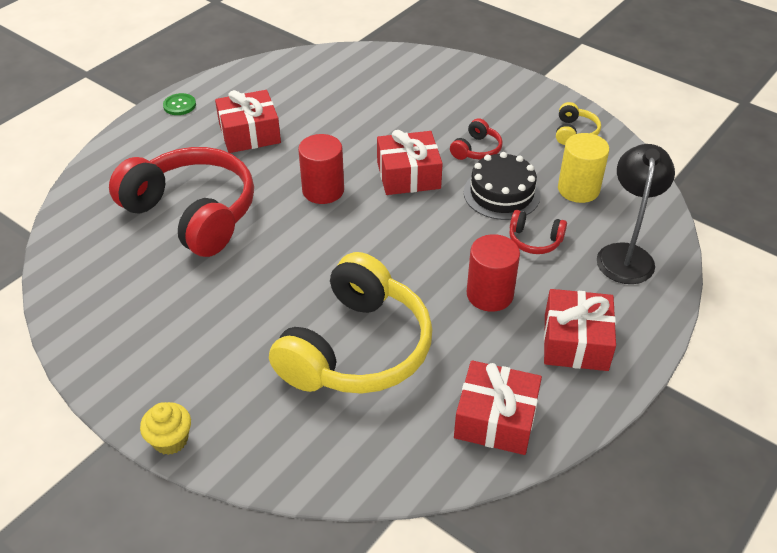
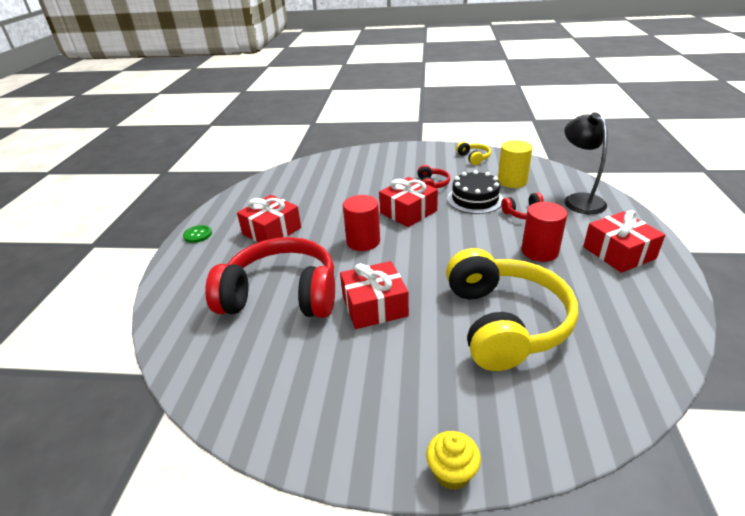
camera: 30 degrees left, 10 degrees down
(495, 419) = (641, 318): red gift -> red gift (374, 306)

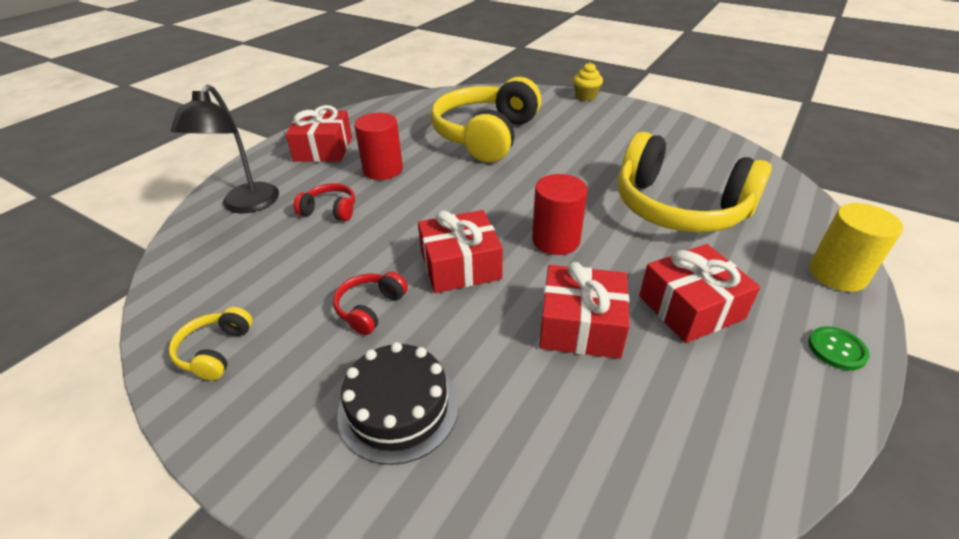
camera: 155 degrees left, 5 degrees up
(281, 295) = (678, 208): red headphones -> yellow headphones
(374, 306) = (583, 172): red gift -> red gift (581, 326)
(475, 199) = (351, 252): black cake -> black cake (398, 408)
(512, 181) = (257, 265): yellow cylinder -> yellow cylinder (837, 274)

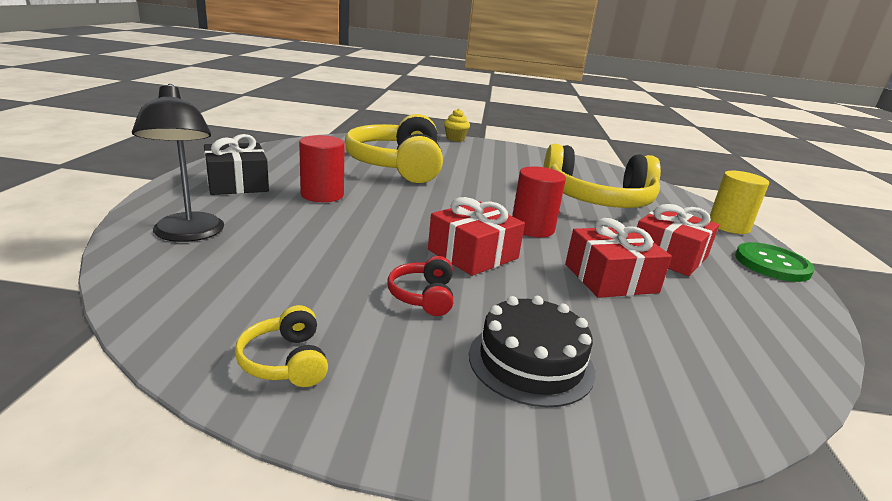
camera: 30 degrees left, 15 degrees down
(323, 149) = (237, 183): red gift -> black gift
(330, 210) = (297, 229): red headphones -> none
(836, 349) = (772, 264): green button -> green button, size x1.75

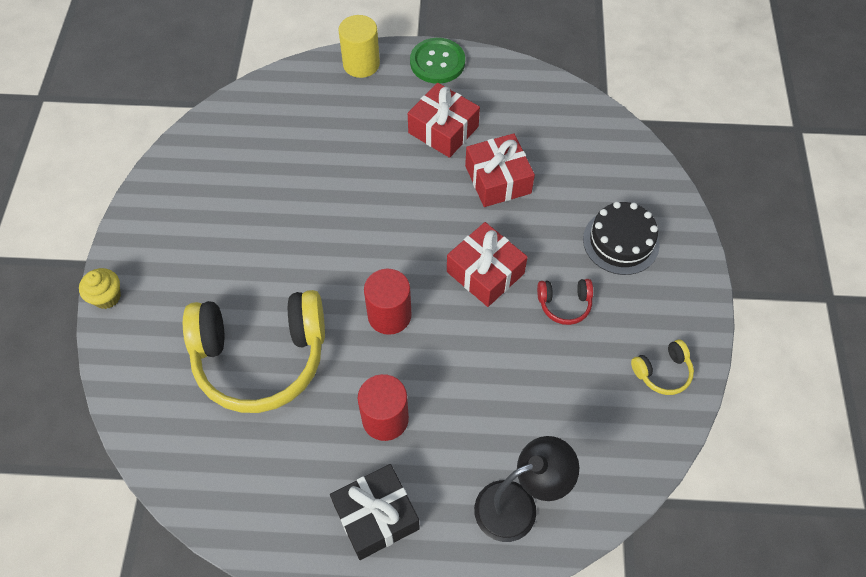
camera: 90 degrees left, 35 degrees up
(532, 228) = (416, 224): red cylinder -> red cylinder (389, 315)
(597, 200) = (323, 158): yellow headphones -> none

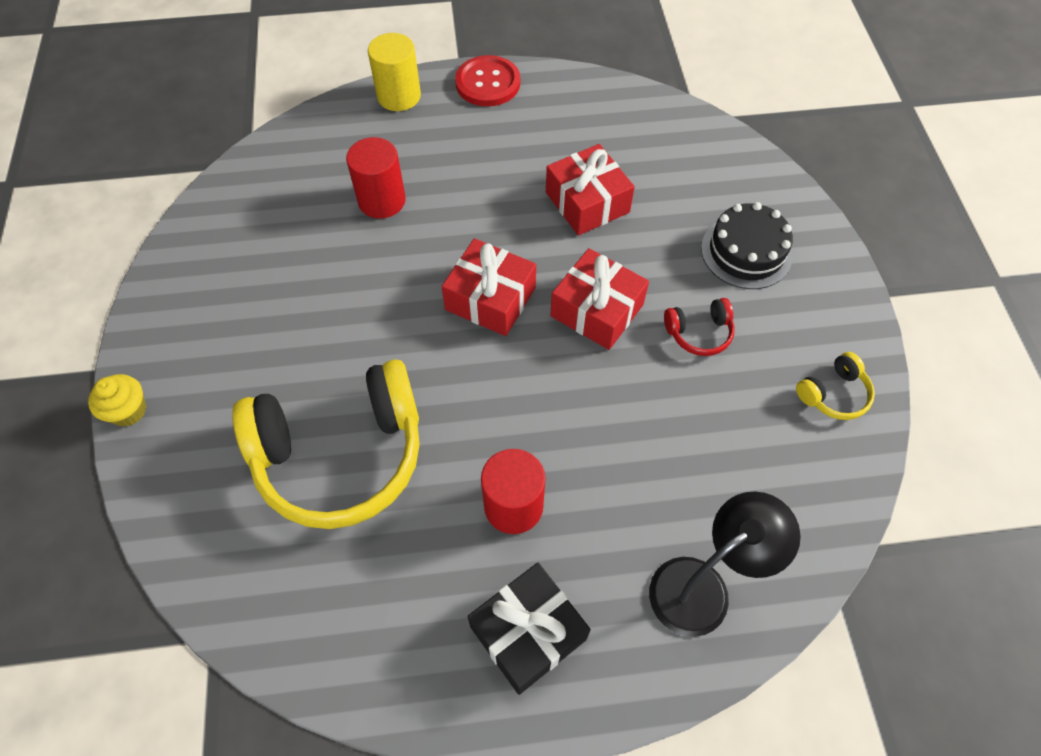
camera: 10 degrees left, 0 degrees up
(389, 315) = (492, 378): red cylinder -> red cylinder (382, 200)
(437, 62) = (488, 83): green button -> red button
(443, 130) = (511, 156): red gift -> red gift (490, 299)

